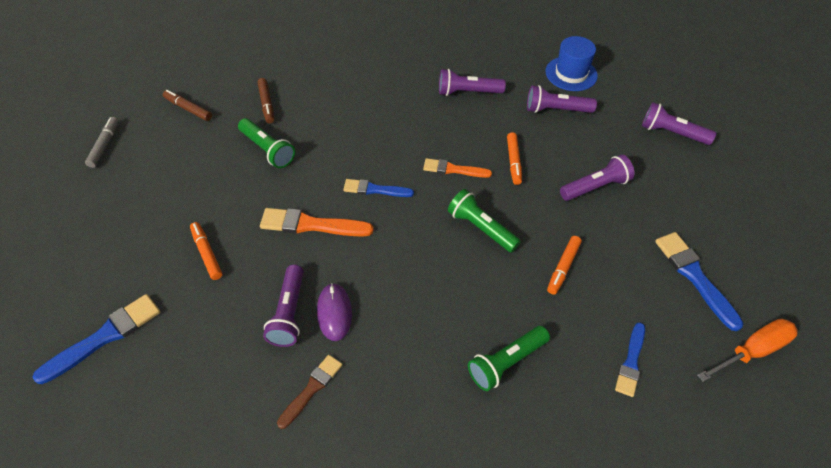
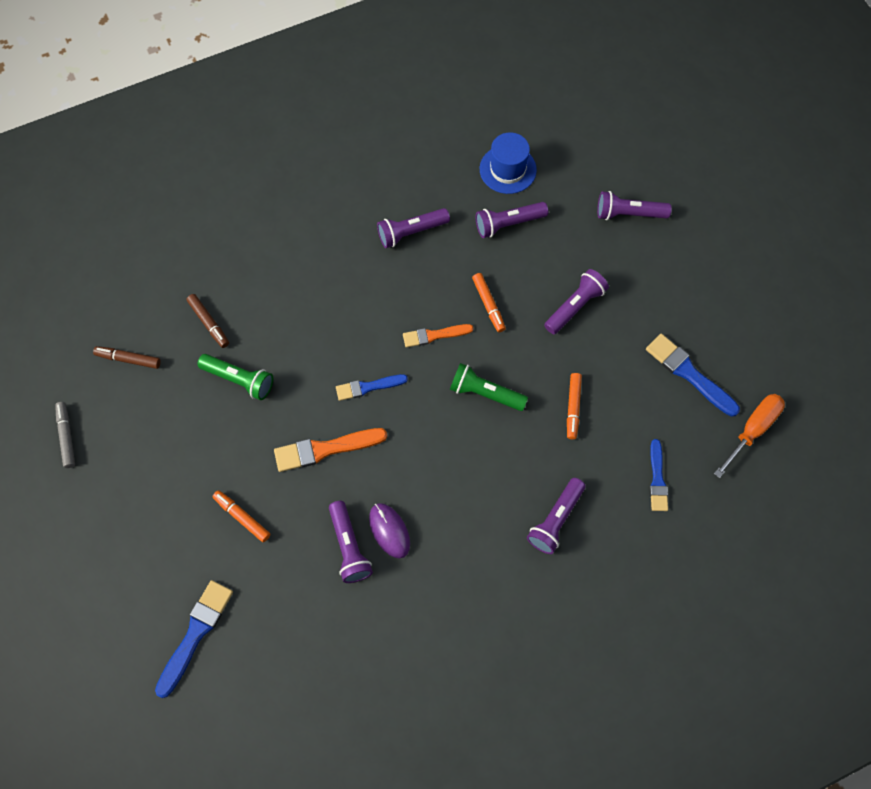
camera: 20 degrees left, 15 degrees up
(311, 389) = (403, 608): brown brush -> none
(506, 363) = (555, 520): green flashlight -> purple flashlight

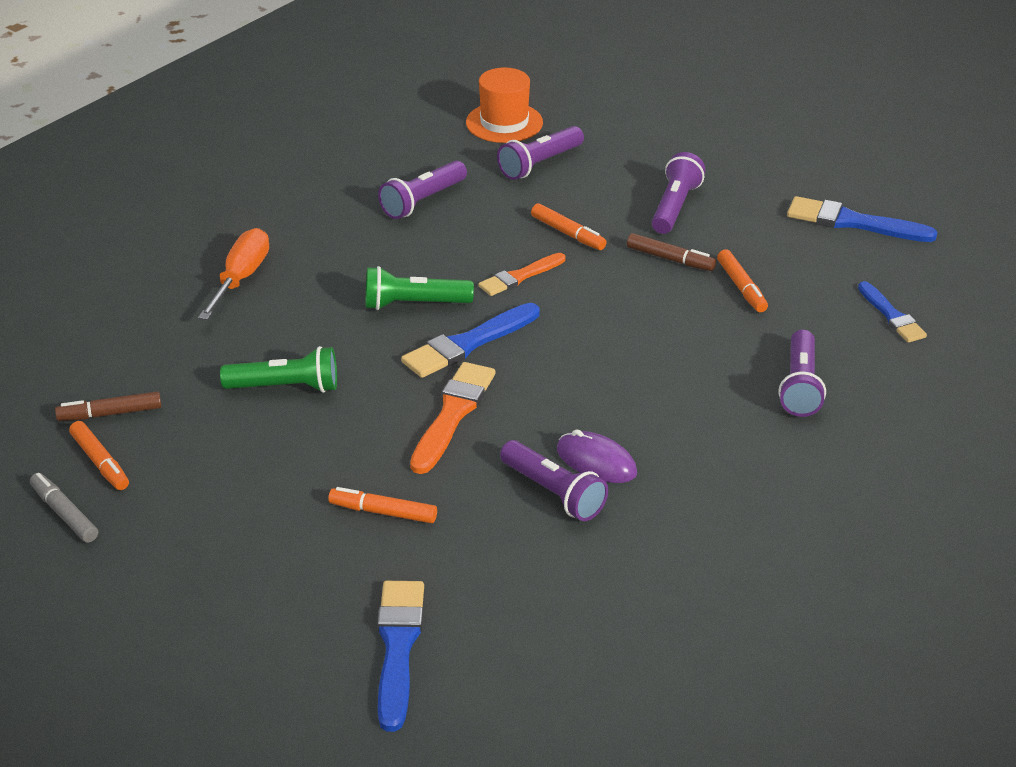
camera: 25 degrees left, 30 degrees down
(105, 400) = (100, 462): none -> orange marker
(208, 323) = (204, 349): brown marker -> brown marker (670, 259)
(325, 449) = (452, 414): orange brush -> orange brush turned 150 degrees clockwise
(368, 387) = (468, 344): blue brush -> blue brush, size x1.53
(485, 393) = (623, 306): green flashlight -> green flashlight (413, 304)
(508, 169) = (504, 123): blue hat -> orange hat
(628, 214) = (677, 120): purple flashlight -> none
(752, 430) = (964, 246): orange screwdriver -> orange screwdriver (240, 278)

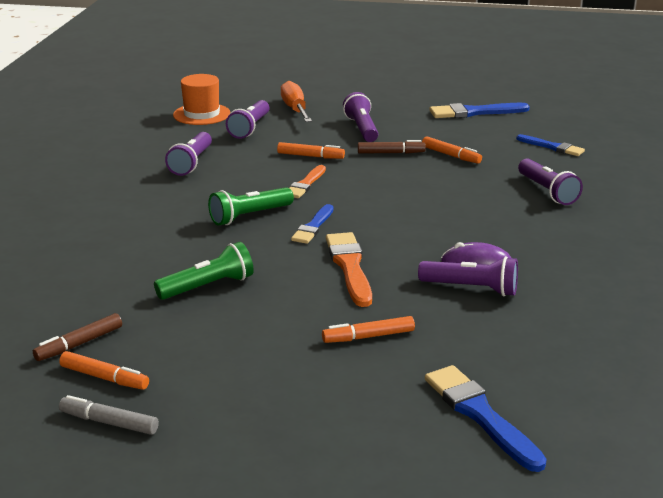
camera: 30 degrees left, 10 degrees down
(240, 278) = (101, 235): orange screwdriver -> orange screwdriver (295, 109)
(468, 344) = (313, 227): blue brush -> blue brush, size x0.65

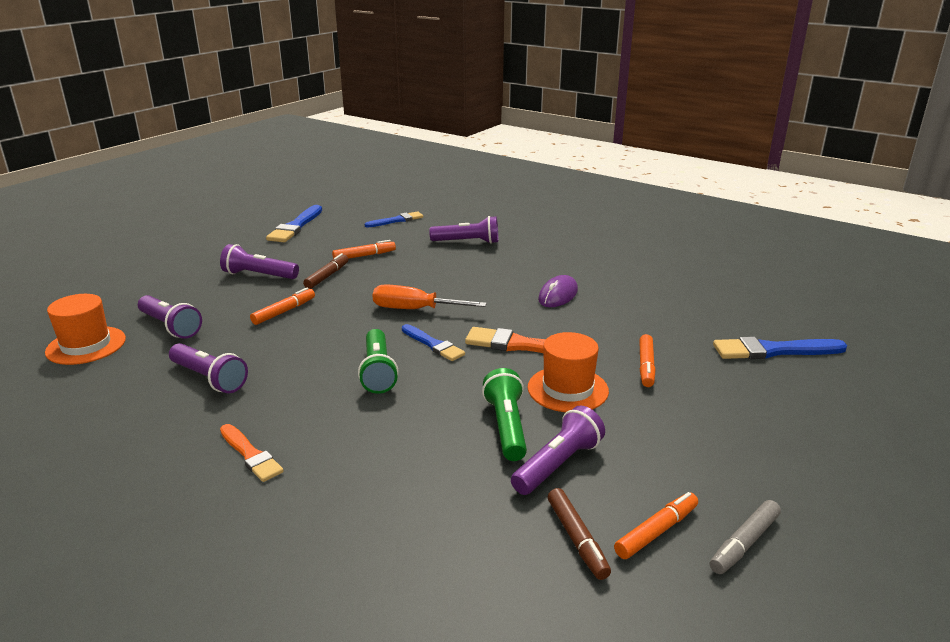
camera: 65 degrees left, 0 degrees up
(289, 303) = (567, 389): none -> orange hat
(295, 109) = (163, 293): orange screwdriver -> orange screwdriver (415, 309)
(305, 184) = (342, 328): orange brush -> orange brush (250, 455)
(471, 288) = (595, 307): purple flashlight -> purple flashlight (558, 464)

